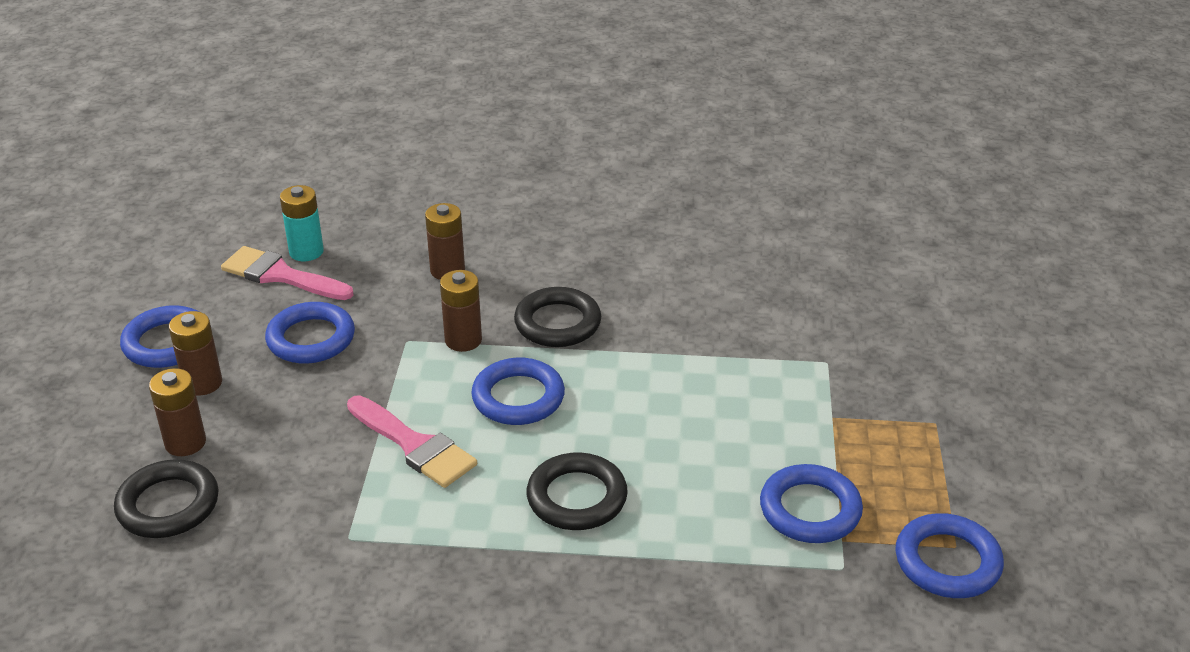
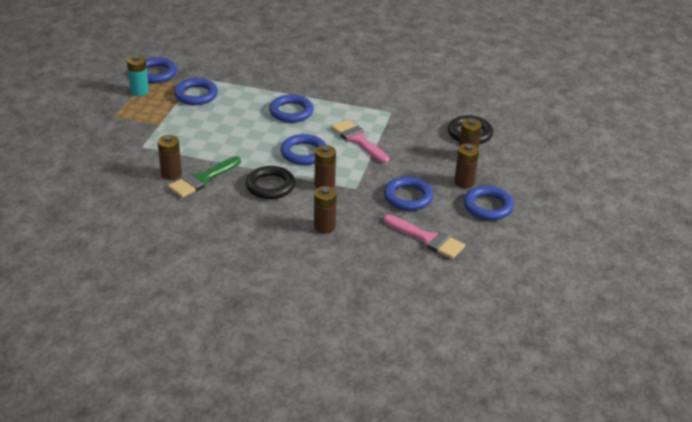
camera: 170 degrees left, 0 degrees up
(306, 252) = (412, 253): turquoise battery -> turquoise battery (139, 91)
(577, 497) = (291, 112): black ring -> blue ring
(680, 317) = (202, 179): none -> green brush
(738, 319) = (171, 174): none -> brown battery

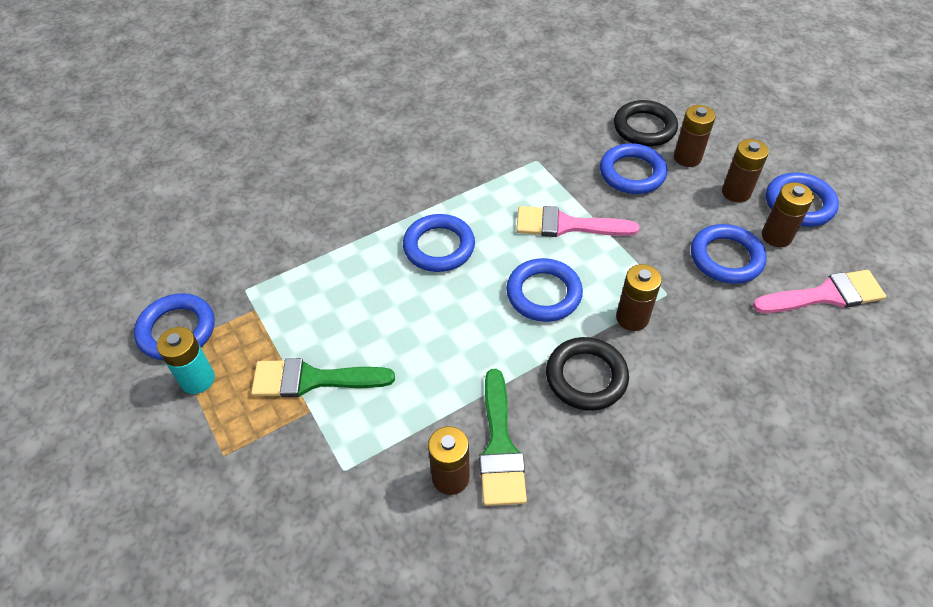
camera: 45 degrees left, 15 degrees up
(175, 117) = (313, 379): none -> green brush
(196, 95) = (286, 319): blue ring -> blue ring (632, 173)
(324, 227) = (726, 378): brown battery -> brown battery (776, 236)

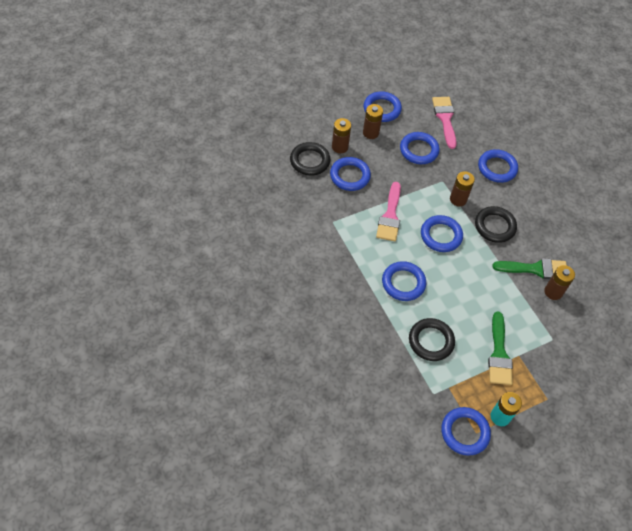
camera: 90 degrees left, 5 degrees up
(335, 284) = (431, 341): none -> black ring
(735, 383) = (497, 168): none -> blue ring
(776, 236) = (405, 125): brown battery -> none

